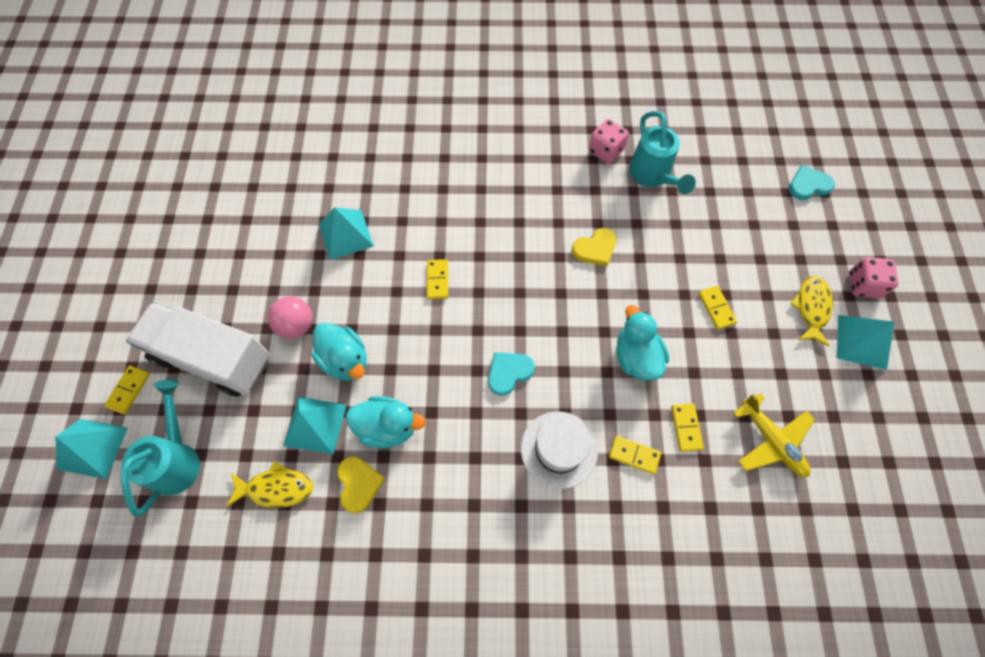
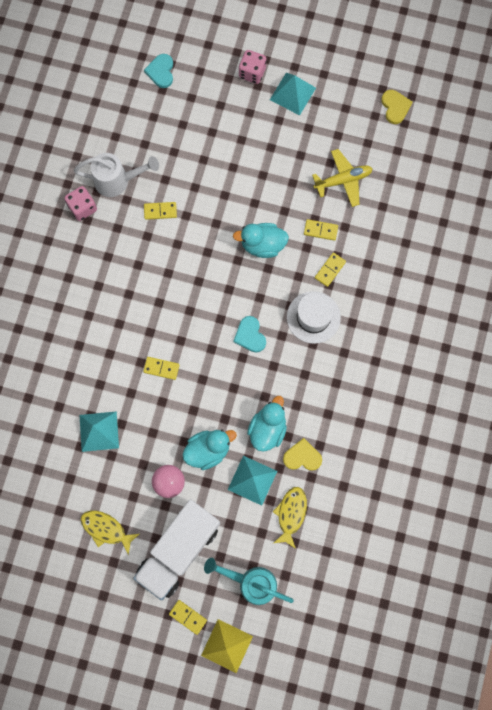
camera: 75 degrees left, 10 degrees up
(92, 448) = (227, 646): turquoise pyramid -> yellow pyramid
(595, 248) = (169, 245): yellow heart -> yellow heart (395, 107)
(652, 176) = (118, 181): turquoise watering can -> white watering can
(716, 308) = (241, 178): yellow domino -> yellow domino (160, 211)
(811, 308) = (259, 114): yellow fish -> yellow fish (106, 529)

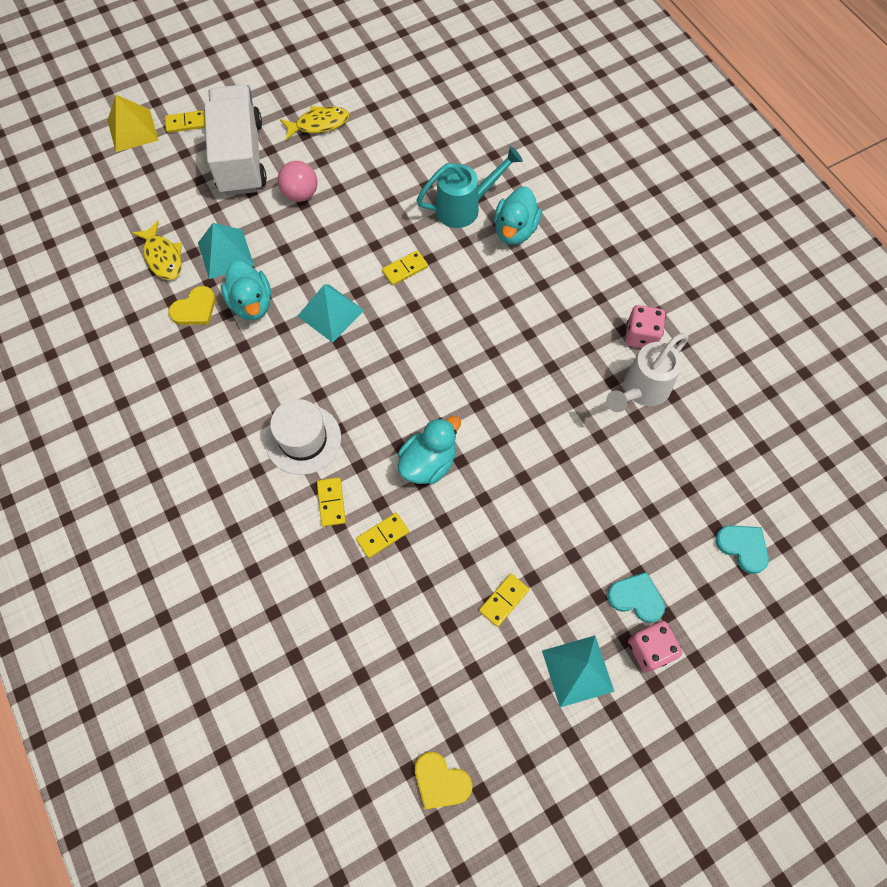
camera: 135 degrees right, 10 degrees down
(99, 431) = (404, 180): turquoise pyramid -> turquoise pyramid (330, 313)
(160, 211) = (566, 400): yellow domino -> yellow domino (504, 600)
(208, 450) = (291, 243): turquoise duck -> turquoise duck (515, 230)
(250, 335) = (351, 367): turquoise heart -> turquoise heart (636, 598)
(251, 582) = (152, 183): turquoise watering can -> turquoise watering can (465, 207)
(343, 180) = (413, 618): yellow plane -> none

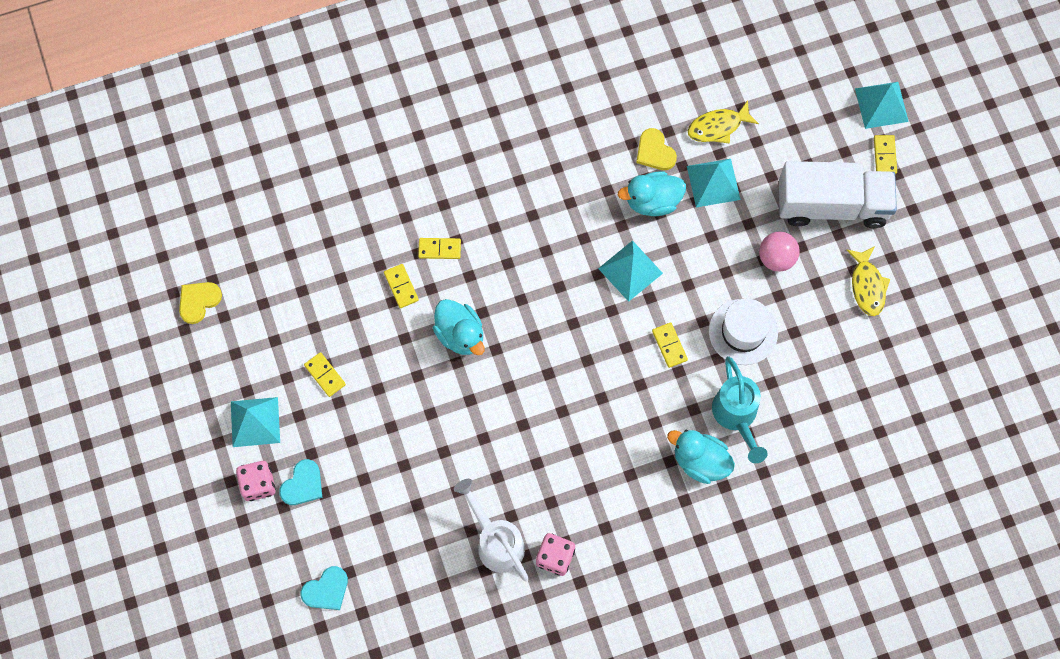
camera: 100 degrees right, 5 degrees up
(132, 130) = (881, 105): yellow pyramid -> turquoise pyramid
(303, 439) = (503, 232): white hat -> white hat (743, 332)

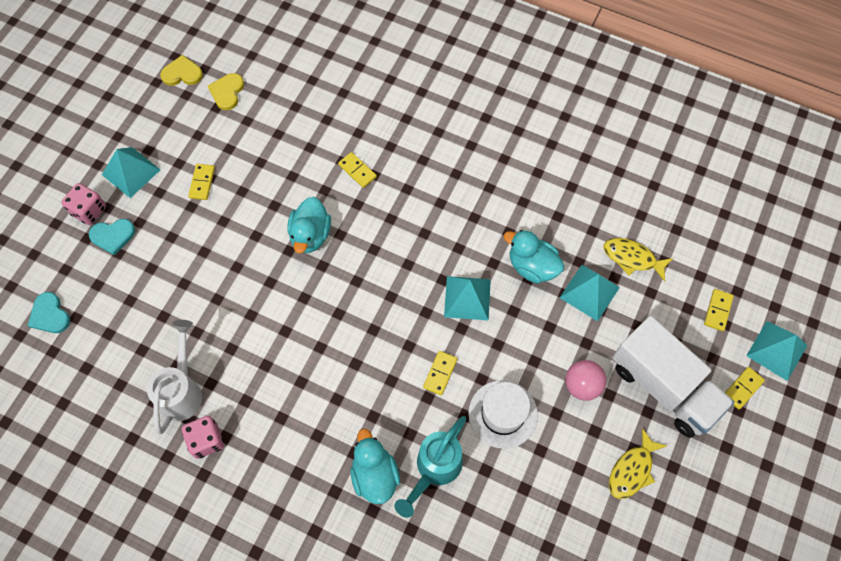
camera: 45 degrees right, 5 degrees down
(326, 590) = (50, 315): turquoise heart -> turquoise heart turned 45 degrees clockwise
(401, 286) = (308, 172): yellow domino -> yellow domino (717, 310)
(655, 152) = (568, 235): yellow heart -> yellow heart (227, 92)

